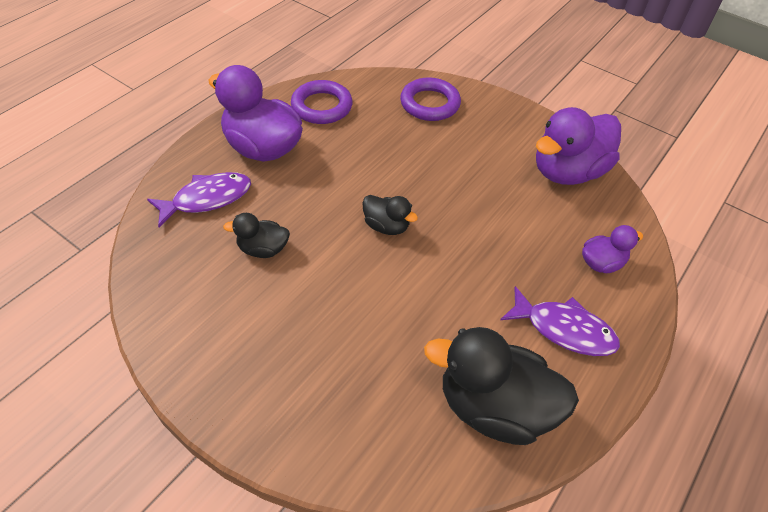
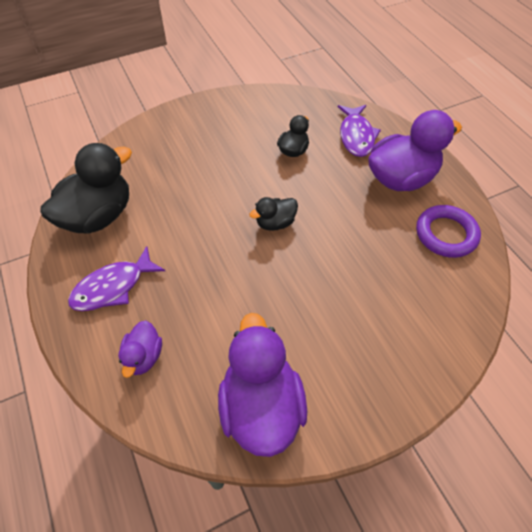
camera: 120 degrees right, 5 degrees up
(430, 104) = (422, 327): purple ring -> none

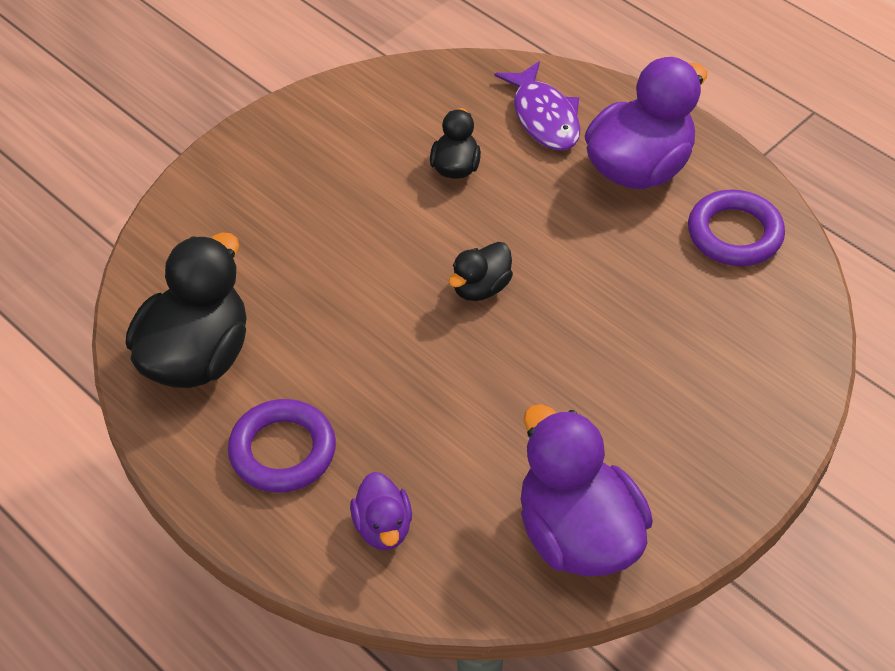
camera: 20 degrees left, 5 degrees down
(113, 287) = (282, 451): purple fish -> purple ring

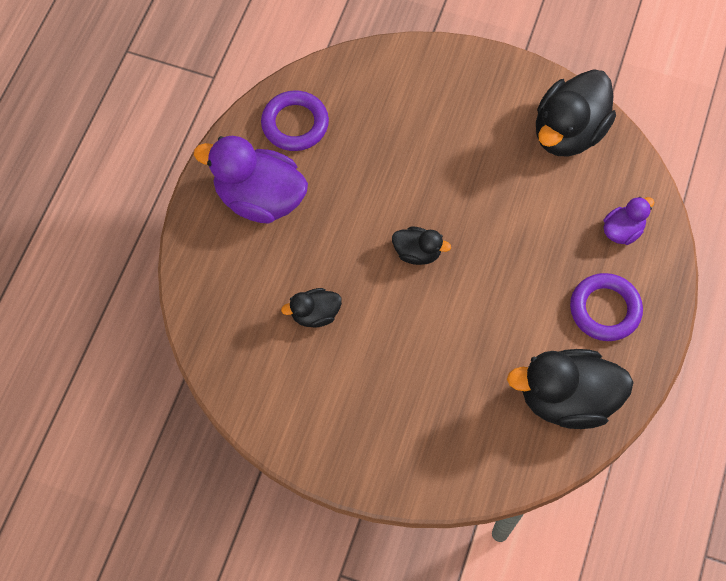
camera: 115 degrees left, 15 degrees up
(544, 117) = (236, 277): purple fish -> none
(577, 535) = (568, 132): purple duck -> black duck

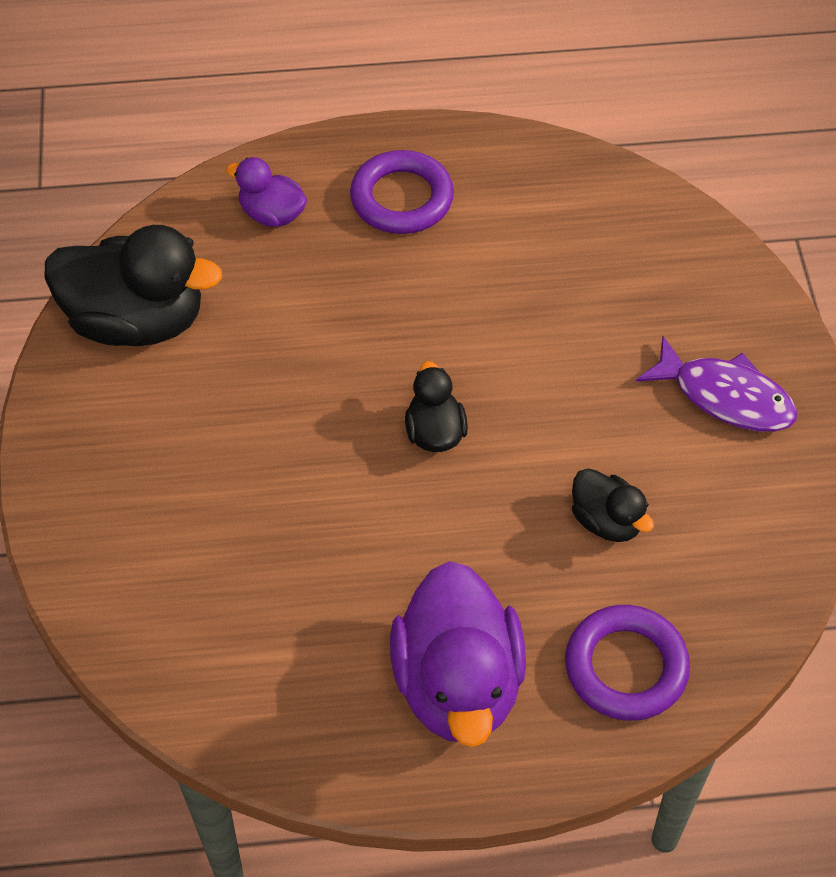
camera: 115 degrees left, 10 degrees down
(295, 124) = (292, 694): purple ring -> purple ring (626, 667)
(364, 424) = (725, 397): none -> purple fish
(566, 399) = (550, 199): black duck -> none

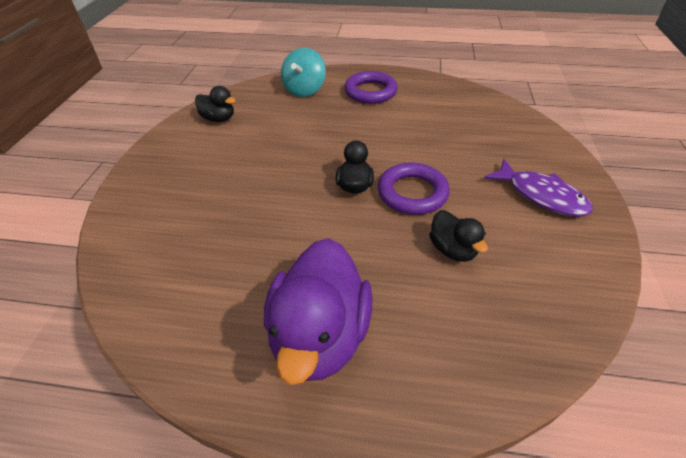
camera: 15 degrees right, 10 degrees down
(136, 321) = (219, 119): black duck -> black duck, size x0.51
(272, 214) = (304, 90): purple duck -> turquoise spinning top
(626, 667) = (451, 350): purple ring -> purple ring (412, 193)

